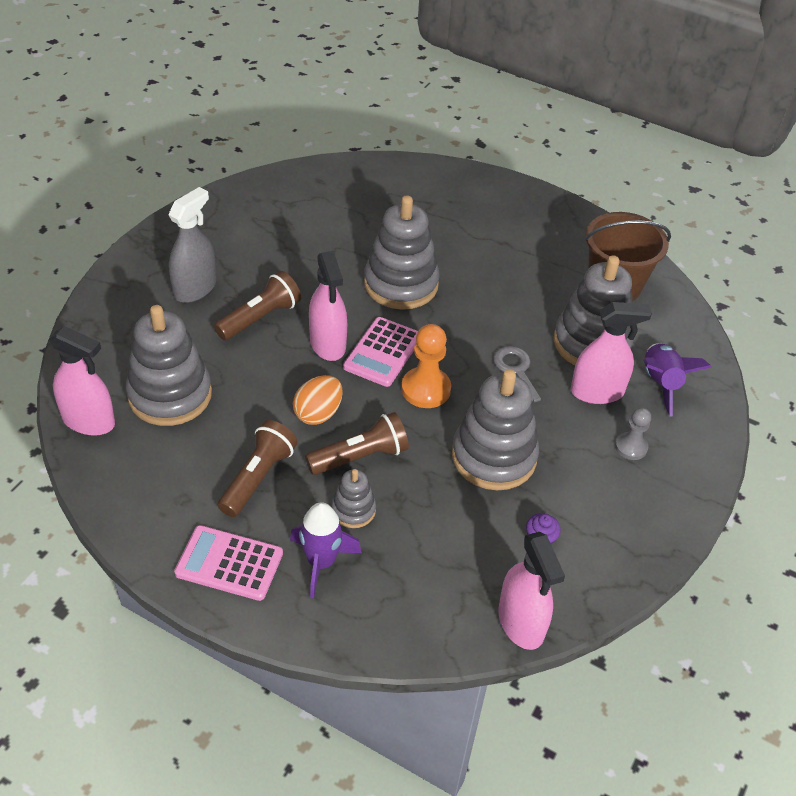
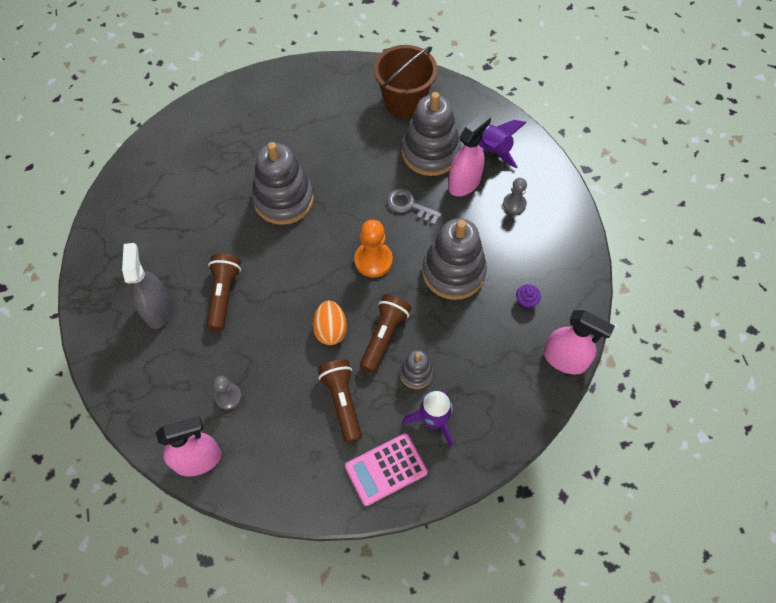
camera: 40 degrees left, 15 degrees up
(170, 395) = (228, 397): grey stacking toy -> grey pawn
(328, 344) = (285, 278): pink spray bottle -> none
(383, 352) = (323, 256): pink calculator -> none

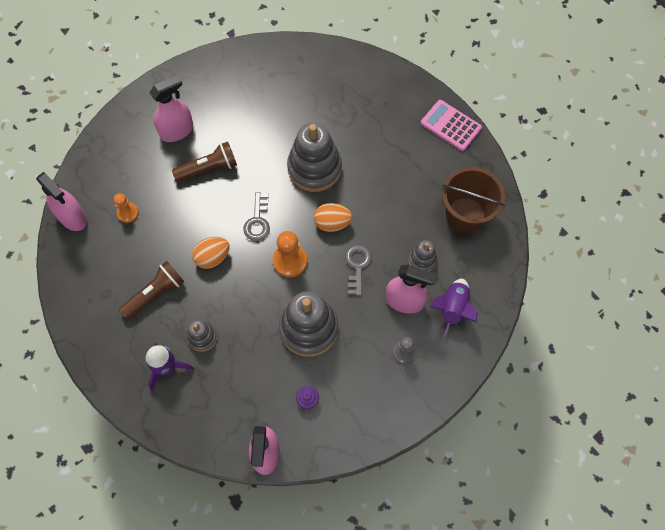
camera: 65 degrees right, 5 degrees up
(157, 309) = (177, 131): grey spray bottle -> pink spray bottle
(228, 397) = (128, 213): grey pawn -> orange pawn
(313, 272) = (258, 221): none -> grey key
(352, 208) = (332, 223): none -> orange egg
(384, 336) = (224, 299): brown flashlight -> none
(386, 469) = (113, 349): pink calculator -> pink calculator (450, 126)
(430, 152) = (422, 260): grey stacking toy -> grey stacking toy, size x0.50

